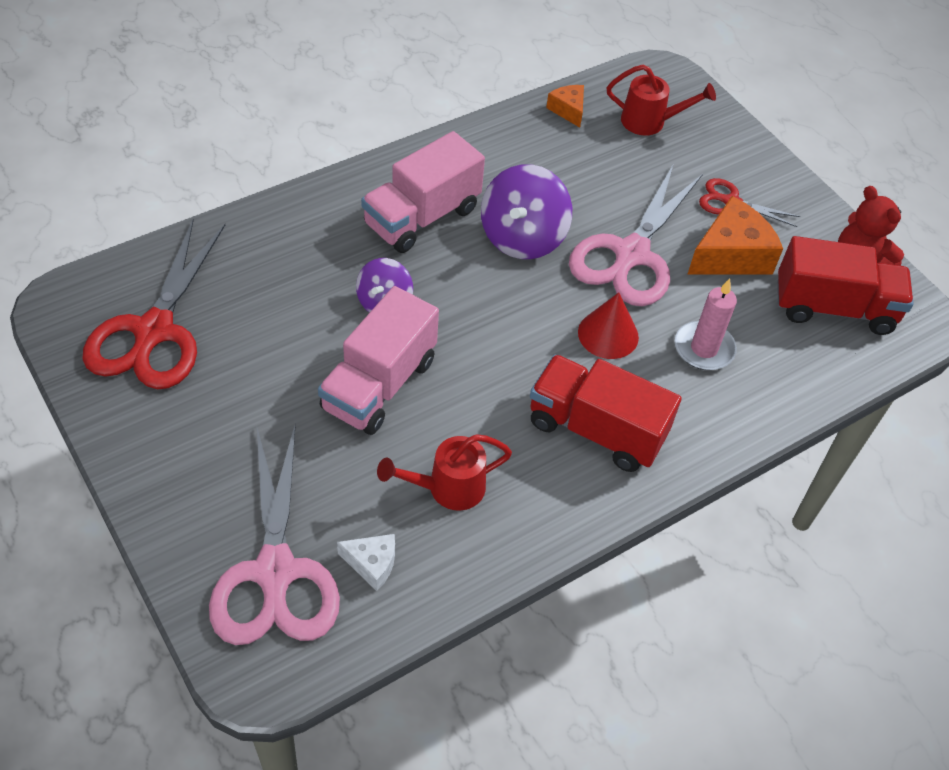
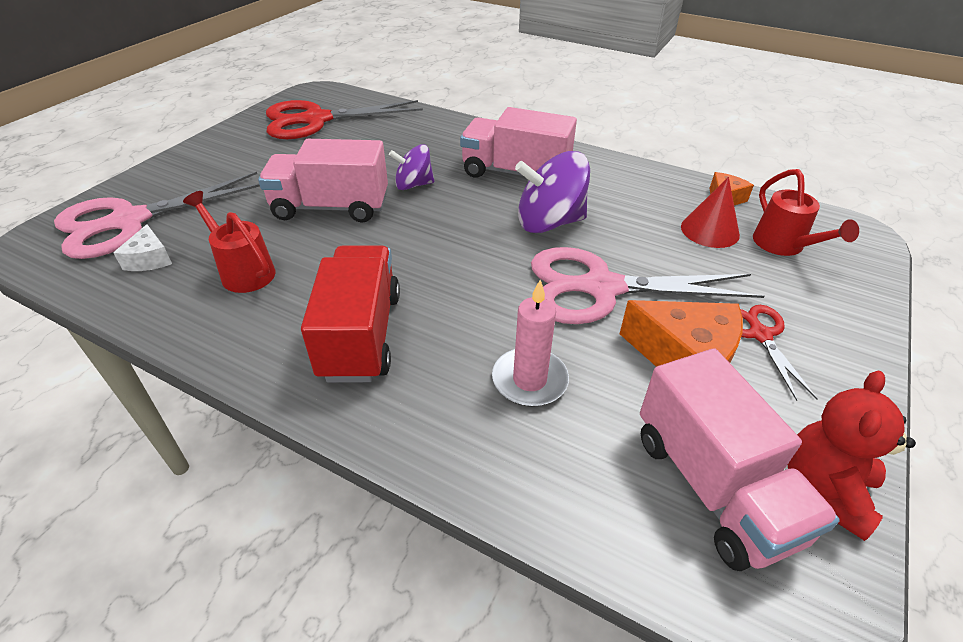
camera: 65 degrees right, 10 degrees down
(608, 334) = (486, 305): red cone -> red cone (710, 230)
(833, 308) = (713, 486): red truck -> pink truck

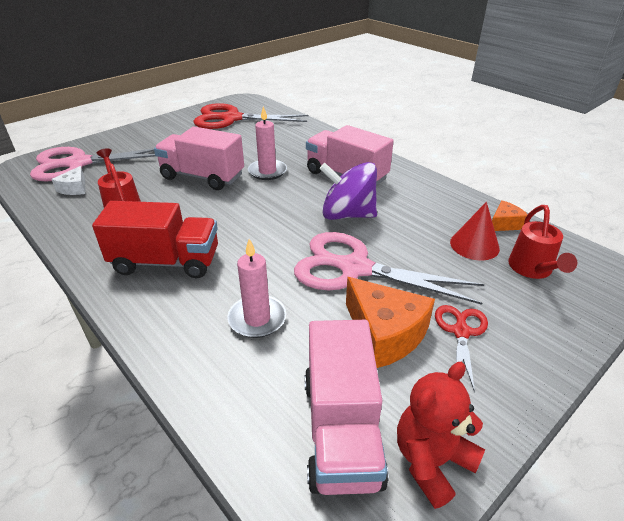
camera: 20 degrees right, 5 degrees down
(361, 335) = (166, 262): red truck -> red truck turned 75 degrees clockwise
(413, 185) = (267, 171): purple spinning top -> pink candle

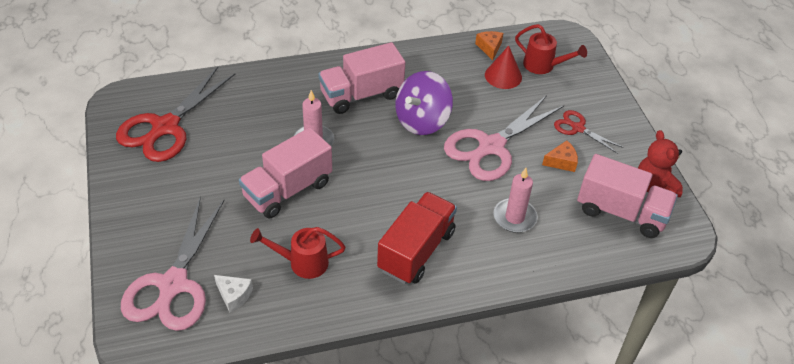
camera: 65 degrees left, 10 degrees up
(384, 334) = (561, 162): orange cheese -> orange cheese, size x0.54

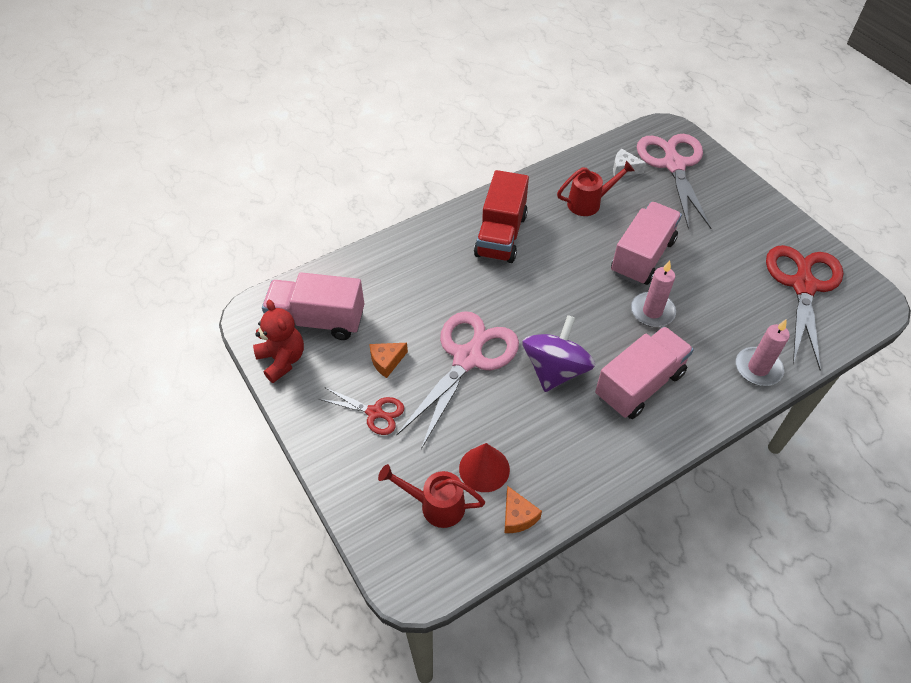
camera: 165 degrees right, 5 degrees up
(514, 217) = (422, 287): pink candle -> pink candle (758, 368)

